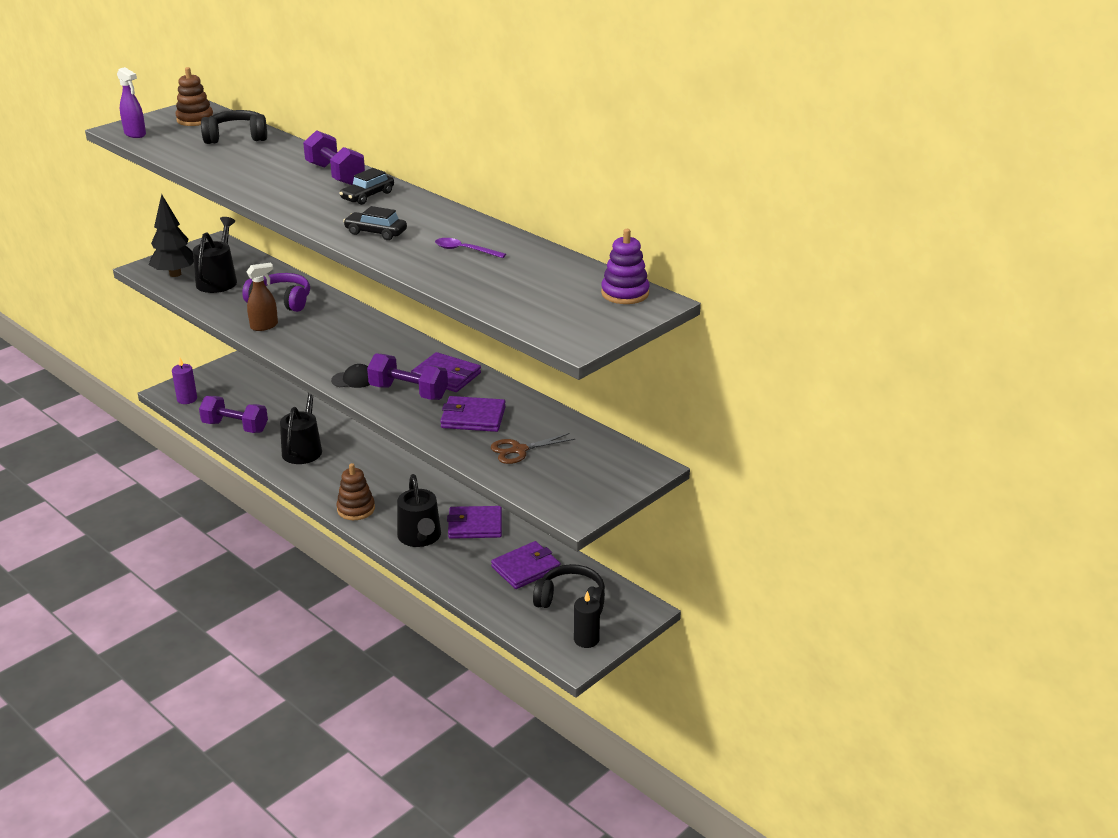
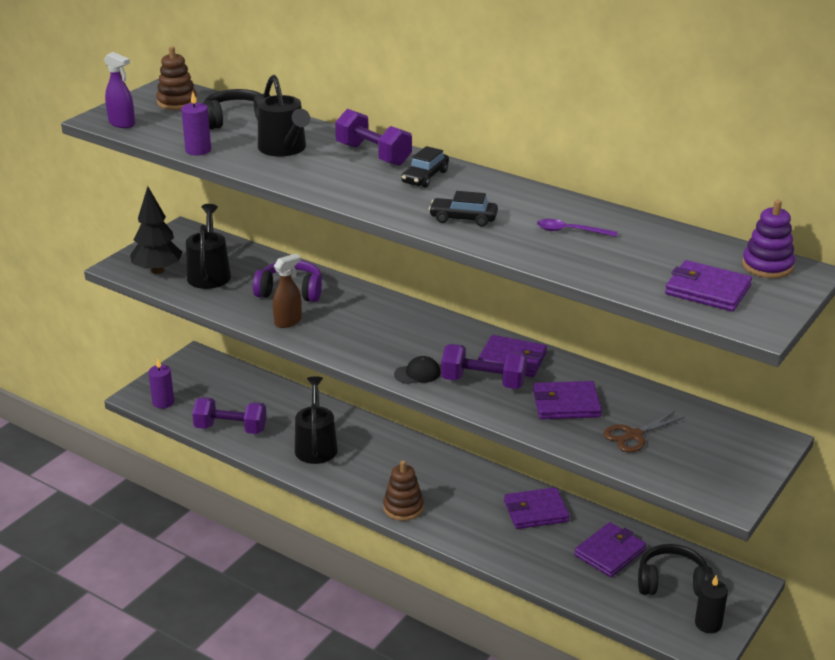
camera: 10 degrees left, 0 degrees up
(185, 160) = (198, 150): none -> purple candle
(420, 537) = (485, 531): black watering can -> black watering can (284, 149)
(553, 309) = (707, 290): none -> purple wallet

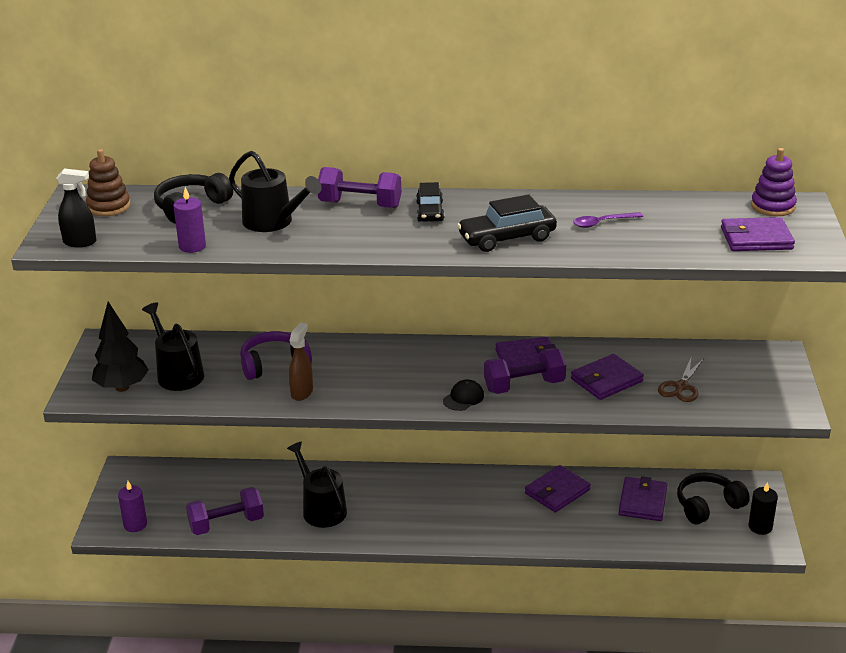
camera: 30 degrees left, 0 degrees up
(122, 124) = (80, 242): purple spray bottle -> black spray bottle
(403, 507) = (448, 532): brown stacking toy -> none
(463, 218) = (507, 238): black car -> black car, size x1.51

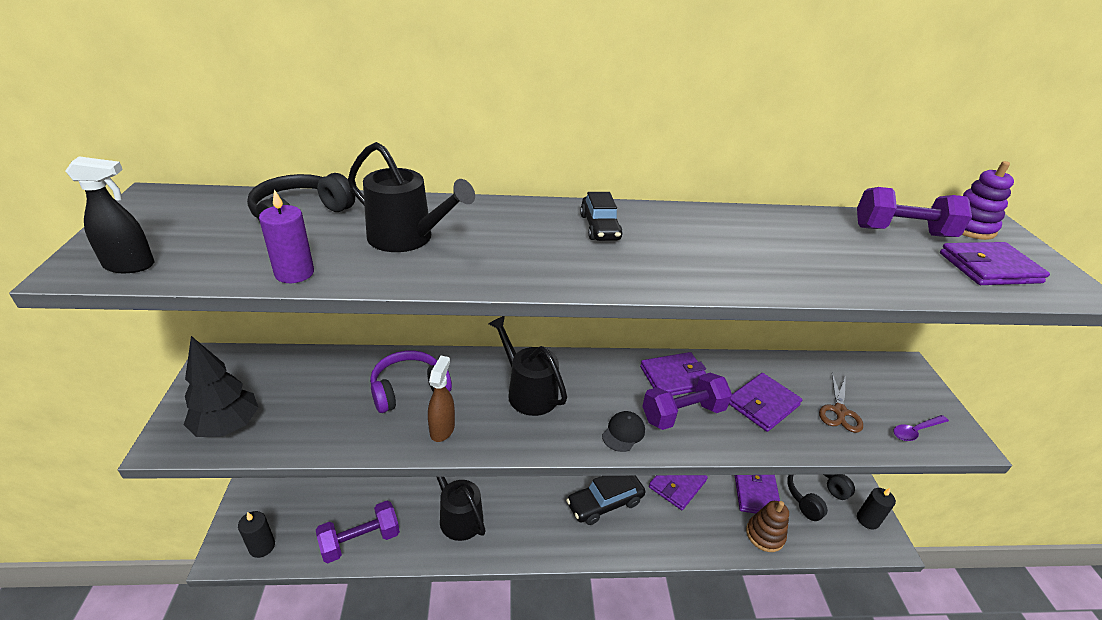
camera: 10 degrees left, 5 degrees up
(109, 206) = (190, 213): brown stacking toy -> brown stacking toy (765, 535)
(135, 525) = (262, 546): purple candle -> black candle
(178, 373) = (297, 404): black watering can -> black watering can (528, 392)
(360, 205) = (514, 217): purple dumbbell -> purple dumbbell (902, 232)
(507, 238) = (706, 264): black car -> black car (604, 503)
(602, 223) = (805, 245): purple spoon -> purple spoon (915, 431)

